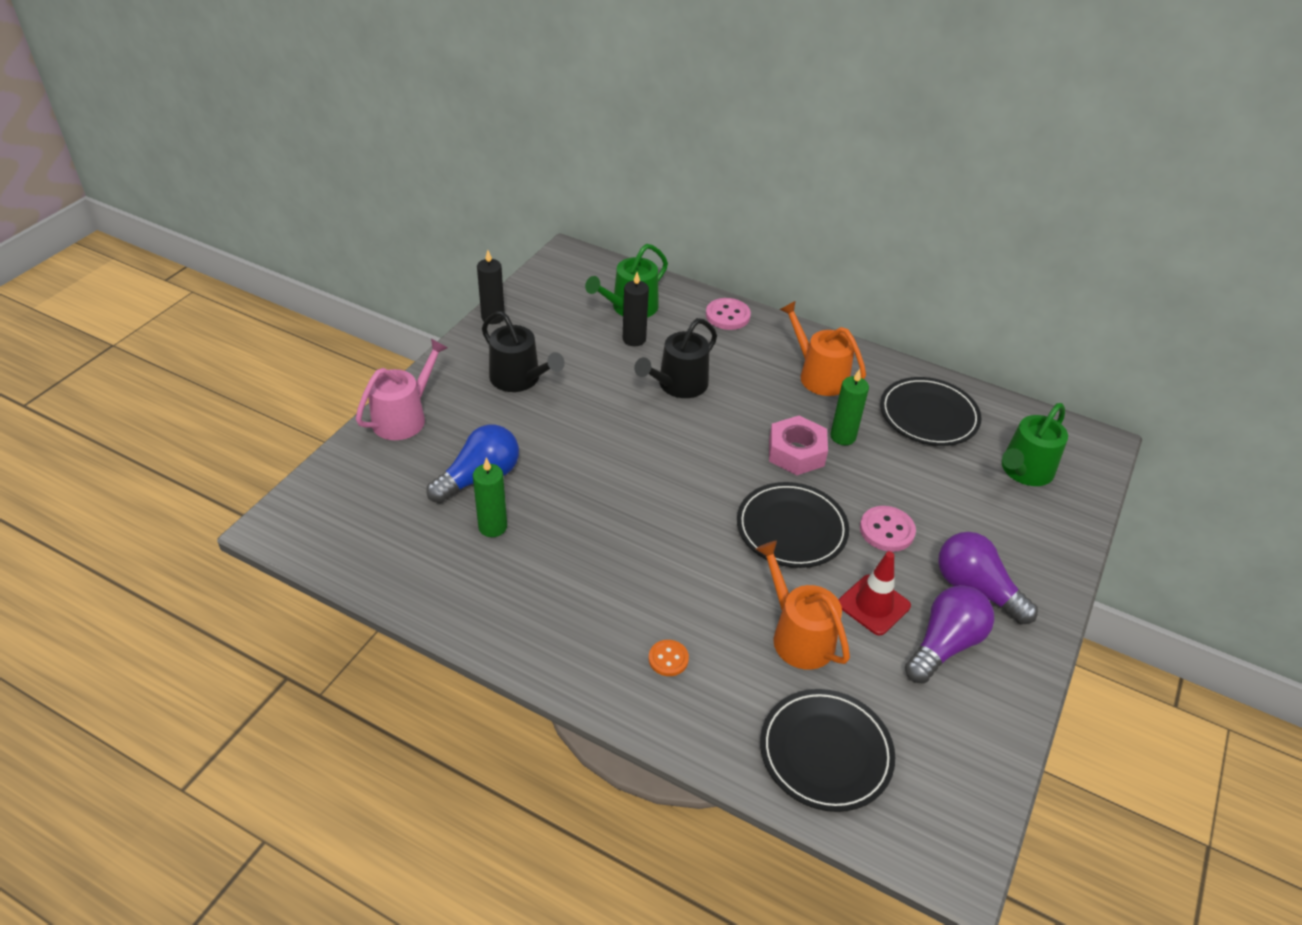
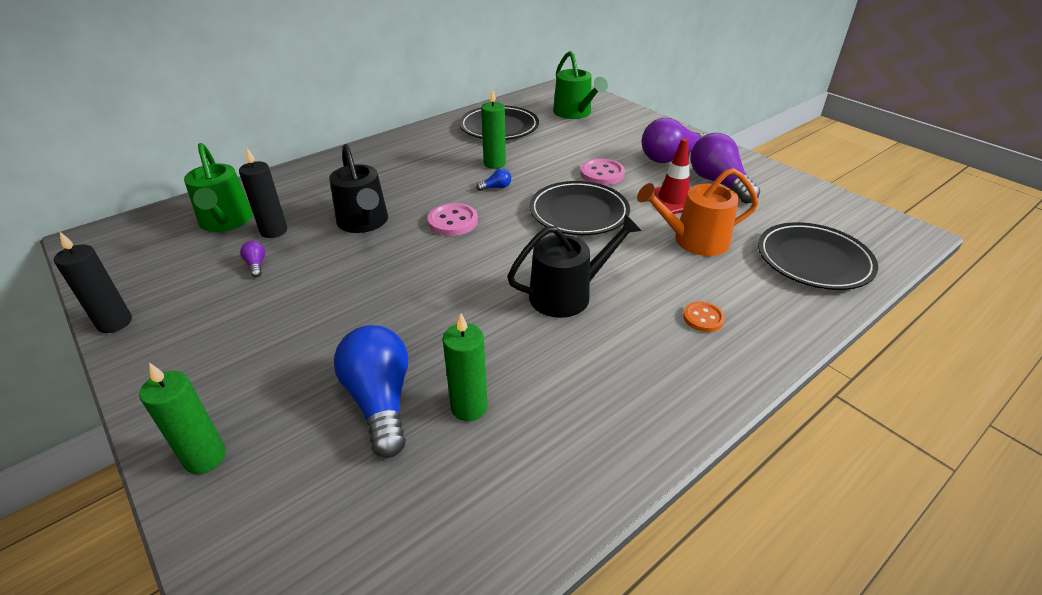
camera: 65 degrees left, 5 degrees down
(404, 417) = (205, 457): pink watering can -> green candle
(519, 379) = (246, 326): black watering can -> black watering can (567, 294)
(586, 351) = (256, 265): none -> purple light bulb
(727, 316) = (302, 174): pink button -> pink button (453, 221)
(796, 452) = (496, 187): pink nut -> blue light bulb
(819, 375) = (419, 154): orange watering can -> none

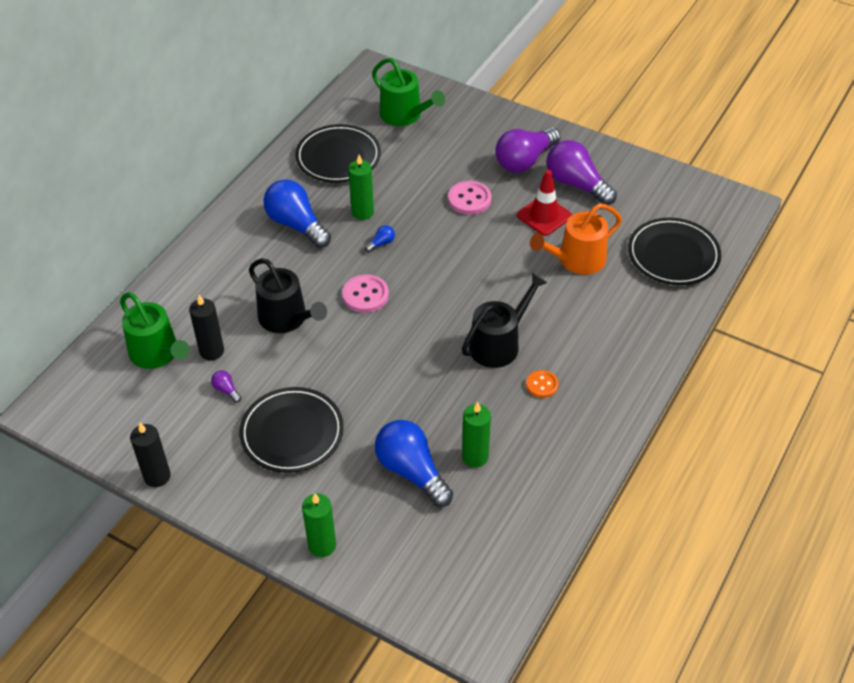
camera: 20 degrees left, 10 degrees up
(429, 161) = (296, 225): none -> blue light bulb
(579, 212) = (469, 254): black plate -> black plate (292, 433)
(703, 318) = (606, 336): orange button -> orange button (542, 385)

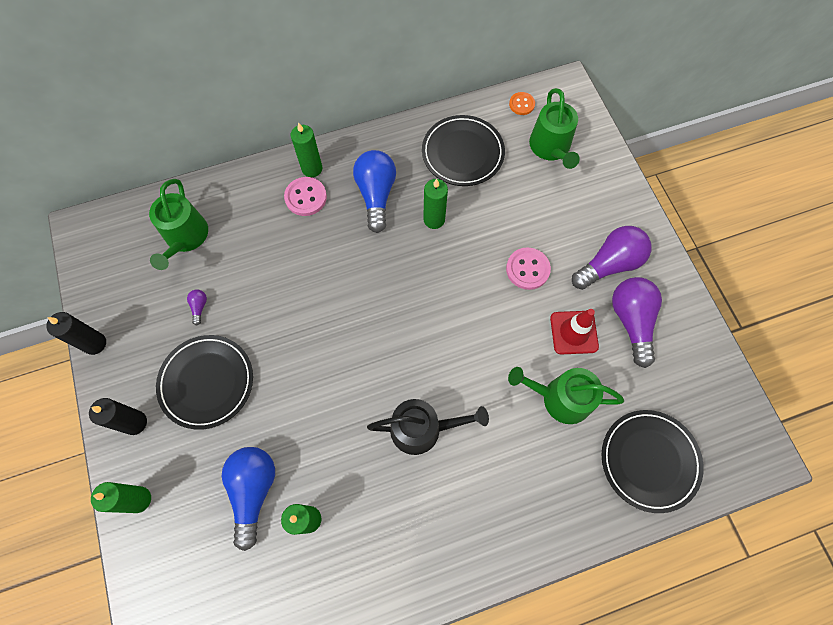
camera: 40 degrees right, 20 degrees up
(212, 351) = (220, 264): black candle -> black candle (135, 423)
(220, 240) = (312, 168): none -> green candle
(286, 318) = (293, 276): black watering can -> none
(365, 295) = (366, 300): pink button -> pink button (306, 197)
(381, 243) = (421, 260): blue light bulb -> none
(525, 160) = (609, 264): purple light bulb -> purple light bulb turned 150 degrees clockwise
(542, 385) = (419, 497): orange button -> orange button (521, 104)
(577, 260) = (560, 398): orange watering can -> green watering can

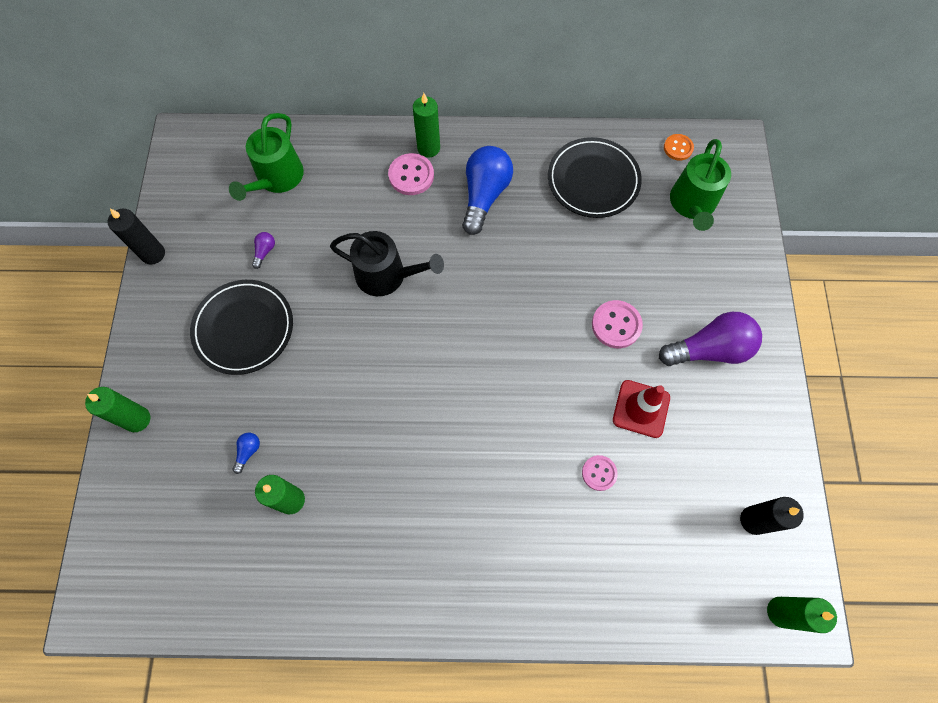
camera: 20 degrees right, 0 degrees up
(135, 423) = (161, 344): black candle -> black candle (753, 520)
(253, 491) = (248, 452): blue light bulb -> blue light bulb, size x0.41
(422, 429) = (440, 452): black watering can -> black watering can (386, 275)
(434, 219) = (535, 240): green candle -> green candle (781, 612)
(560, 398) = (599, 473): green watering can -> pink button
(631, 321) = (710, 419): purple light bulb -> none
(649, 461) = (671, 574): black plate -> none

